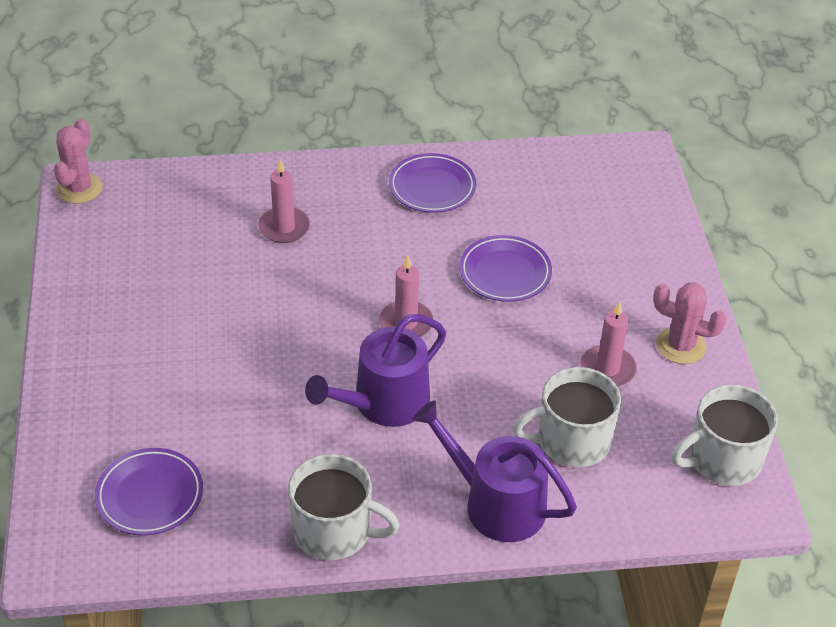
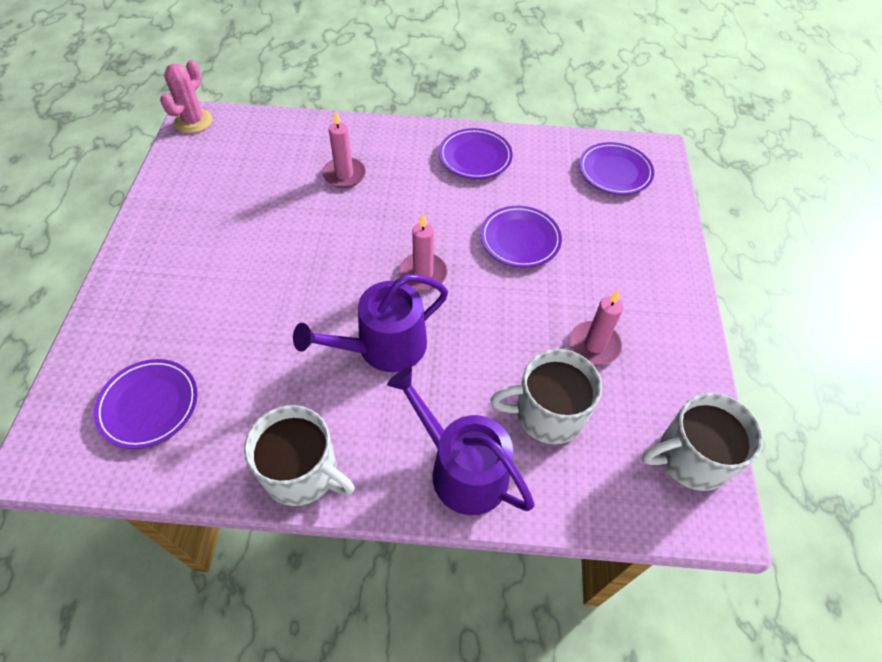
camera: 10 degrees right, 10 degrees up
(596, 183) = (614, 172): none -> purple plate
(680, 346) = (666, 332): pink cactus -> none

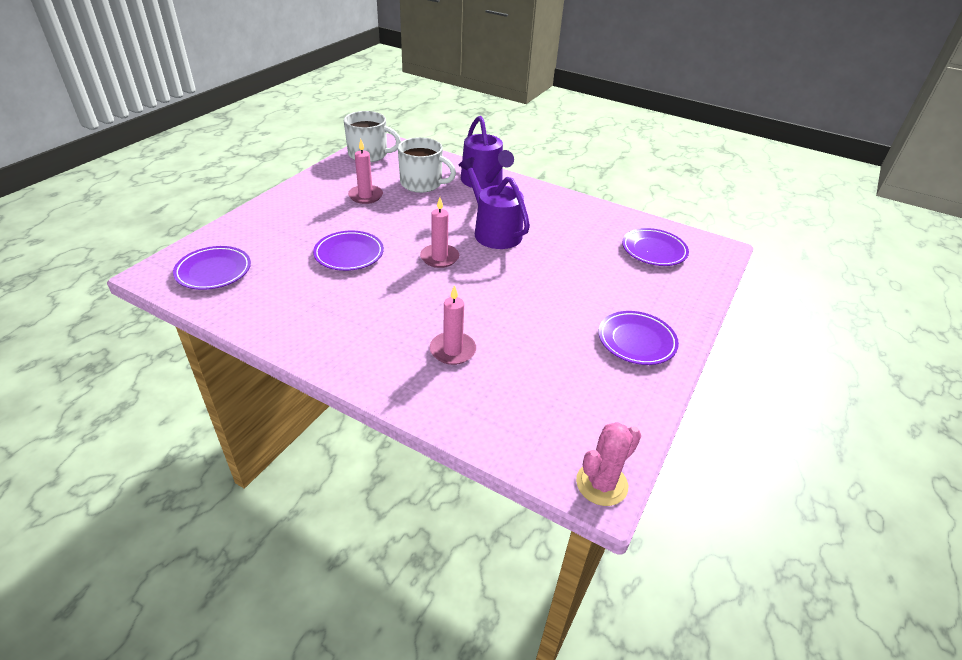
camera: 155 degrees left, 15 degrees down
(302, 472) = (567, 203): white mug -> none
(384, 347) = (494, 232): purple watering can -> purple watering can turned 120 degrees counterclockwise
(475, 157) = (315, 324): purple plate -> purple plate (636, 341)

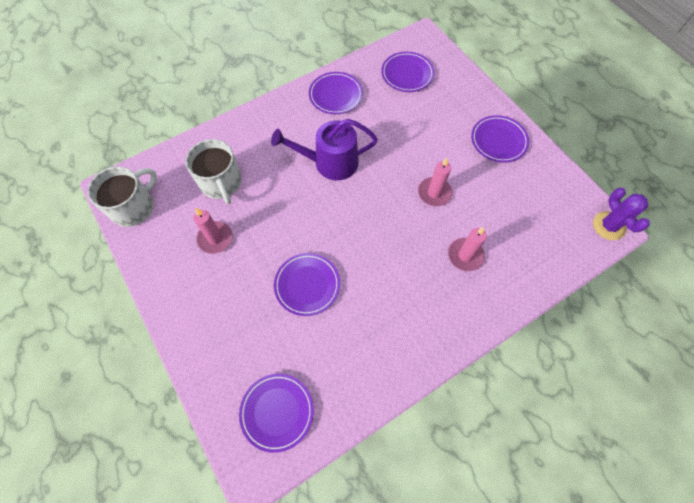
camera: 60 degrees left, 25 degrees up
(422, 184) = (221, 183): white mug -> white mug turned 105 degrees clockwise
(439, 258) = (347, 217): pink candle -> pink candle (434, 193)
(483, 181) = (247, 134): purple watering can -> none
(576, 214) = (335, 95): none -> purple plate
(601, 484) = (608, 226): pink cactus -> purple cactus

